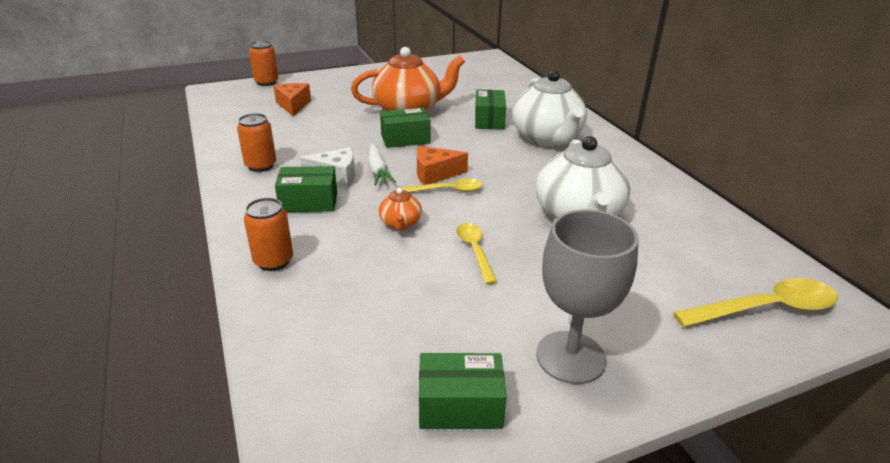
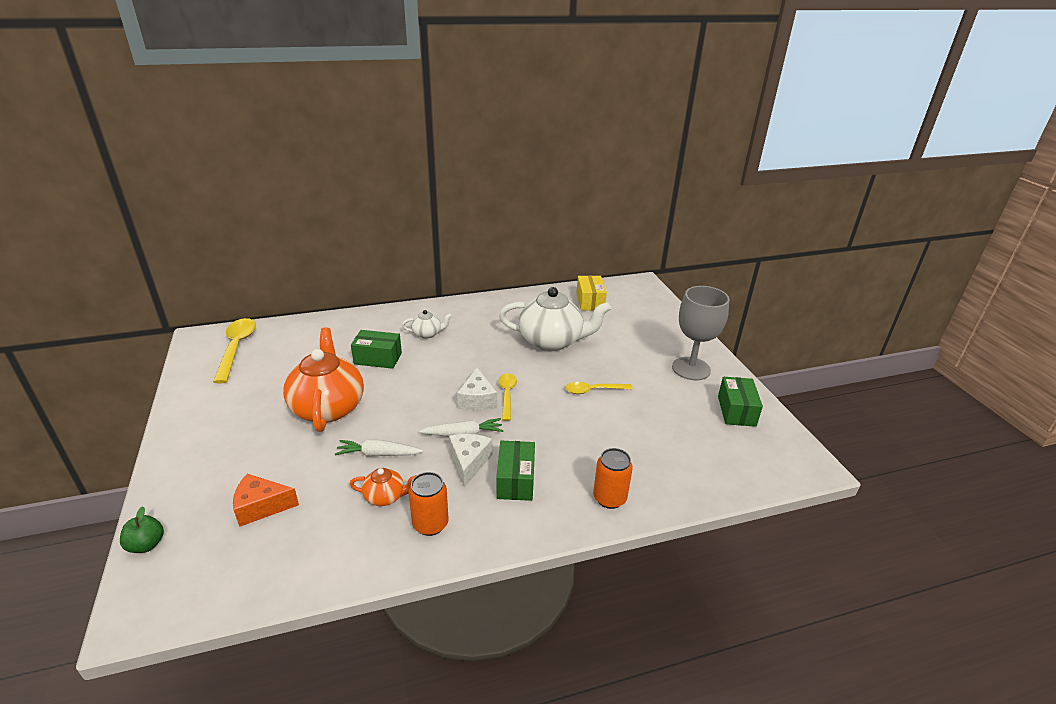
camera: 85 degrees left, 0 degrees up
(266, 82) = (146, 545): orange can -> green apple
(348, 136) = (378, 454): none -> white carrot
(400, 224) = (556, 424): orange teapot -> orange teapot (385, 497)
(405, 139) = (400, 413): green box -> none
(435, 174) = (477, 400): orange cheese -> white cheese
(547, 138) = (427, 334): white teapot -> white teapot, size x0.46
(718, 249) = (590, 301): none -> yellow box
(765, 309) = (642, 303): yellow spoon -> yellow spoon (236, 348)

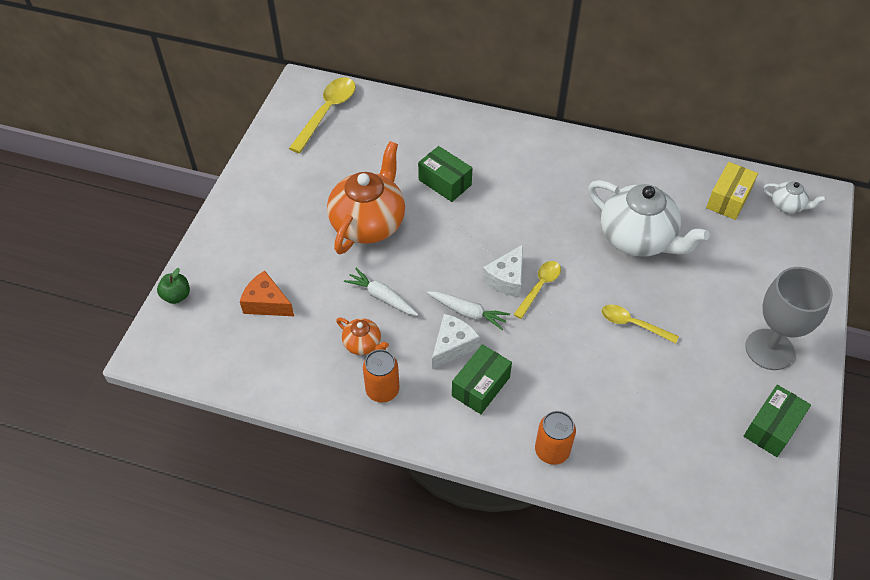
camera: 35 degrees right, 20 degrees up
(427, 334) = (512, 170): white teapot -> white teapot (787, 205)

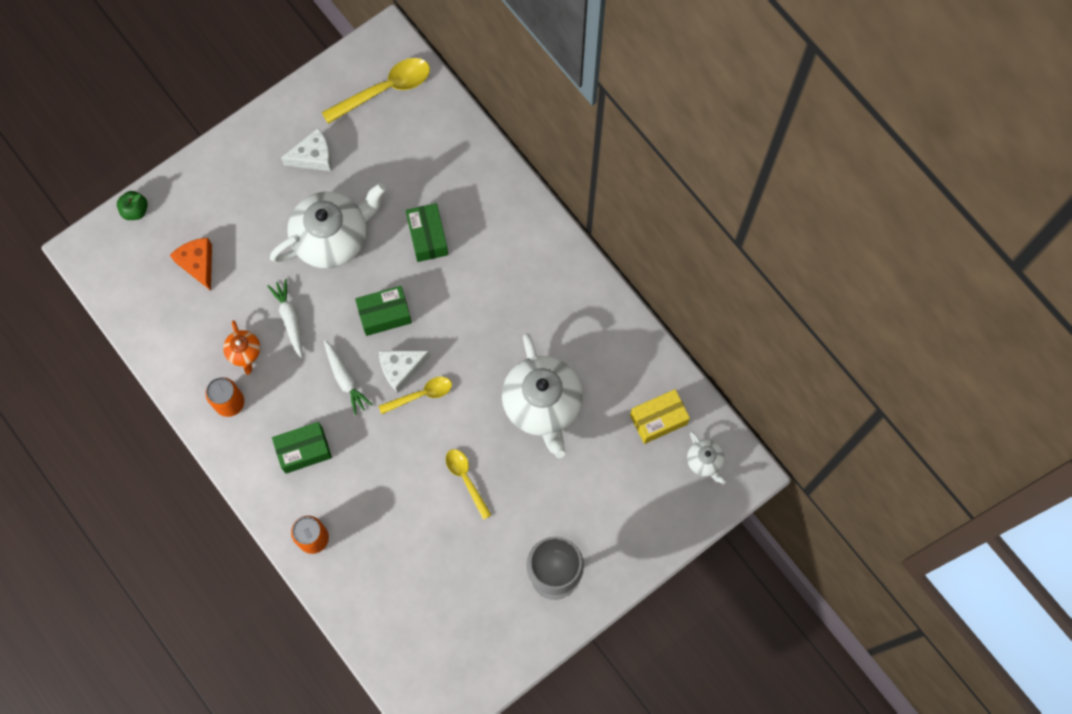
camera: 35 degrees right, 20 degrees up
(368, 223) = (332, 238): orange teapot -> white teapot
(452, 346) = (310, 401): white cheese -> white cheese (313, 157)
(772, 428) = (492, 637): green box -> green box (385, 315)

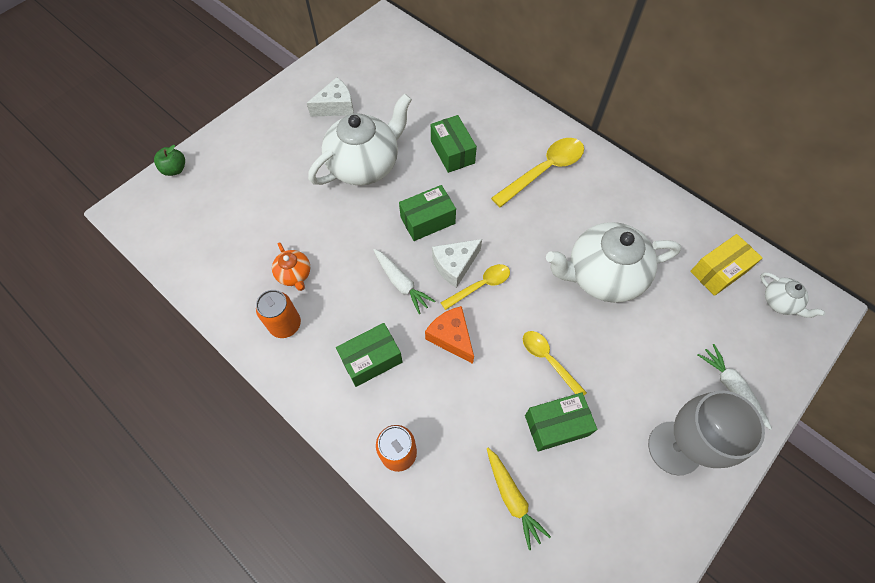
camera: 10 degrees left, 10 degrees down
(198, 264) = (239, 204): orange cheese -> orange cheese (451, 337)
(290, 318) = (336, 237): white carrot -> white carrot (731, 387)
(385, 89) = (389, 52): yellow spoon -> yellow spoon (544, 170)
(402, 592) = (512, 498): none -> yellow carrot
(456, 539) = (556, 425): none -> green box
(542, 404) = (602, 275): white teapot -> white teapot turned 105 degrees clockwise

